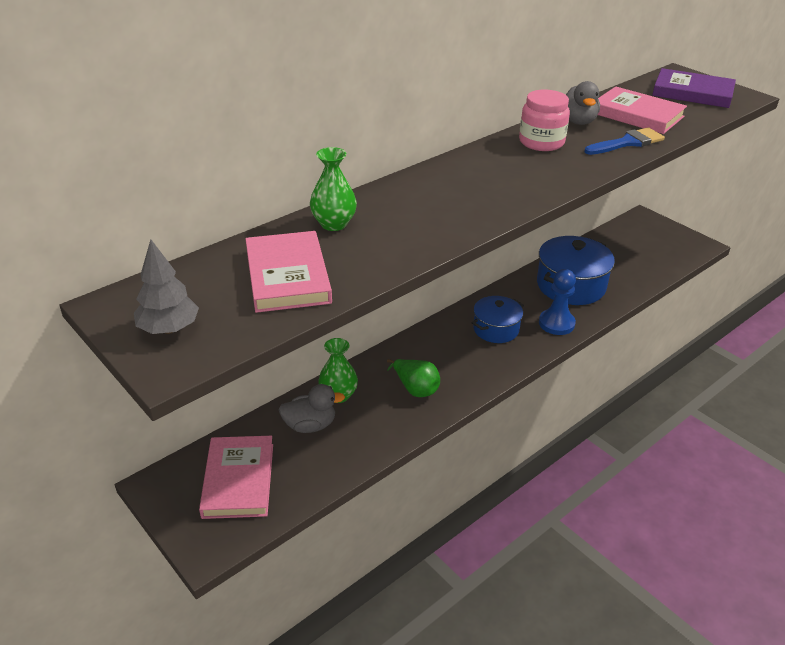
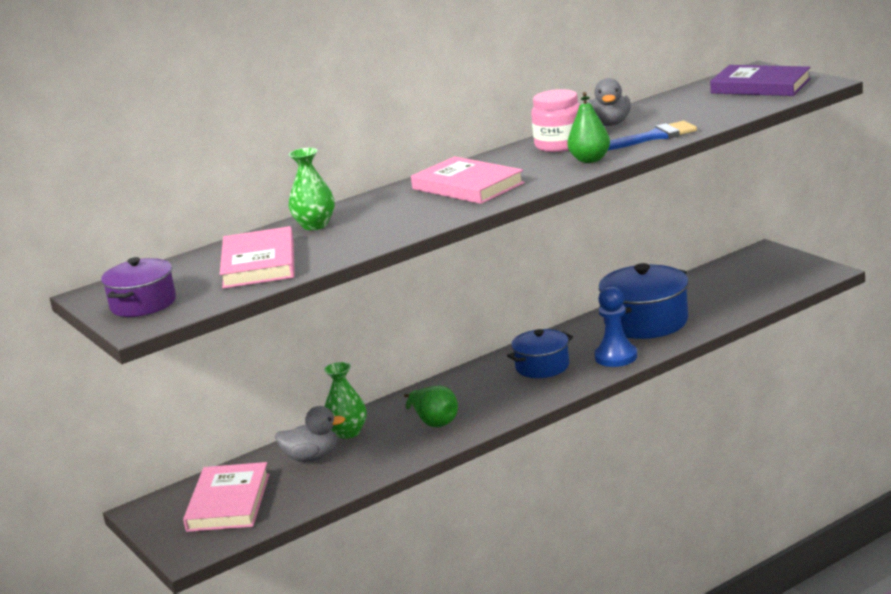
camera: 10 degrees right, 15 degrees down
(169, 329) = (143, 304): grey tree -> purple pot
(579, 165) = (590, 160): none -> green pear
(637, 115) = (681, 112): pink book -> pink book (468, 186)

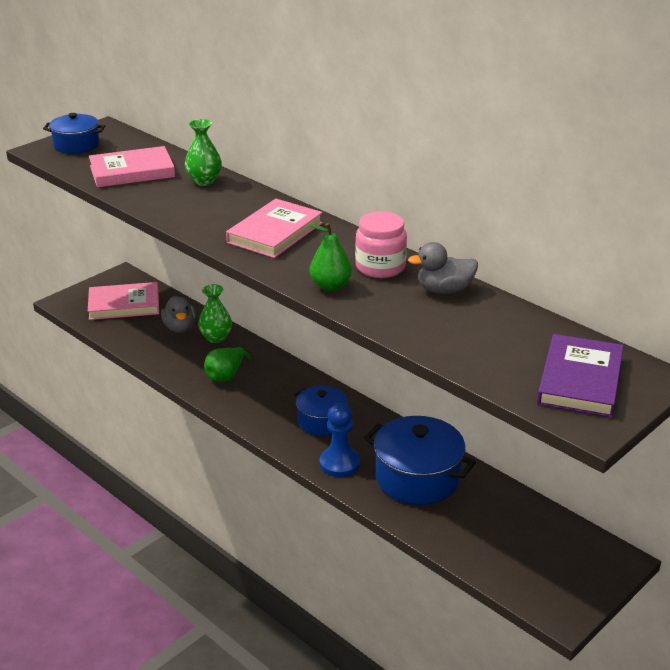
camera: 75 degrees right, 10 degrees up
(143, 304) = (76, 145): purple pot -> blue pot
(655, 137) = (395, 318): blue brush -> none

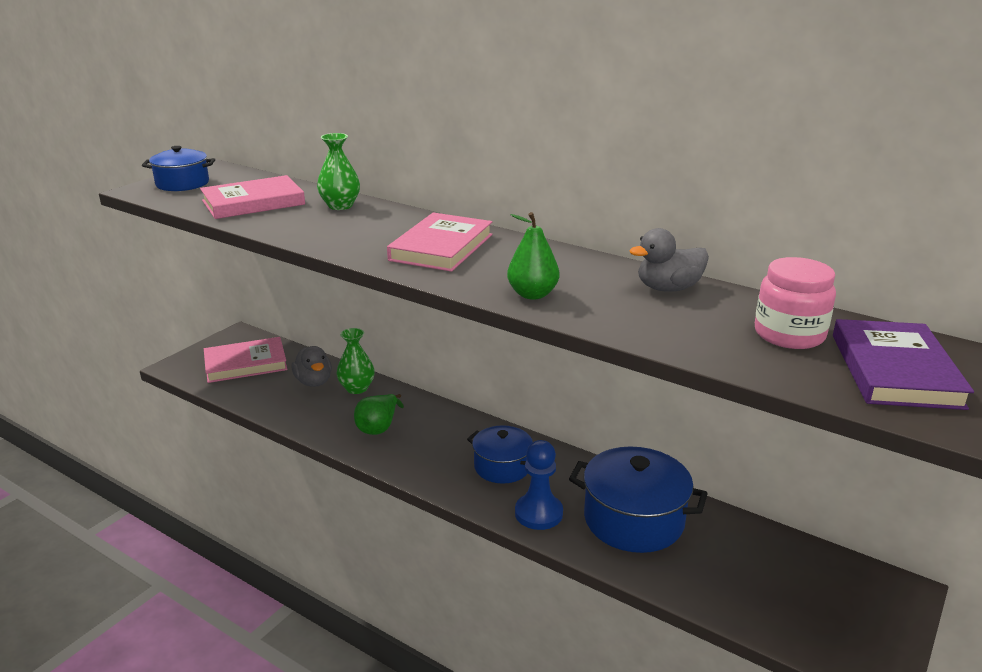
camera: 10 degrees left, 5 degrees down
(380, 267) = (581, 271): pink jar -> pink jar (789, 334)

